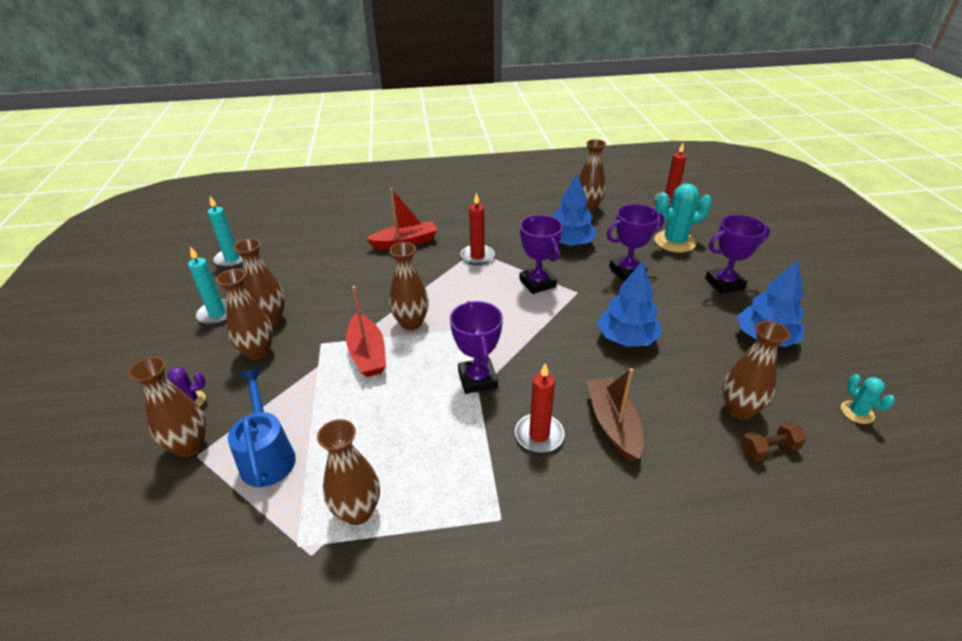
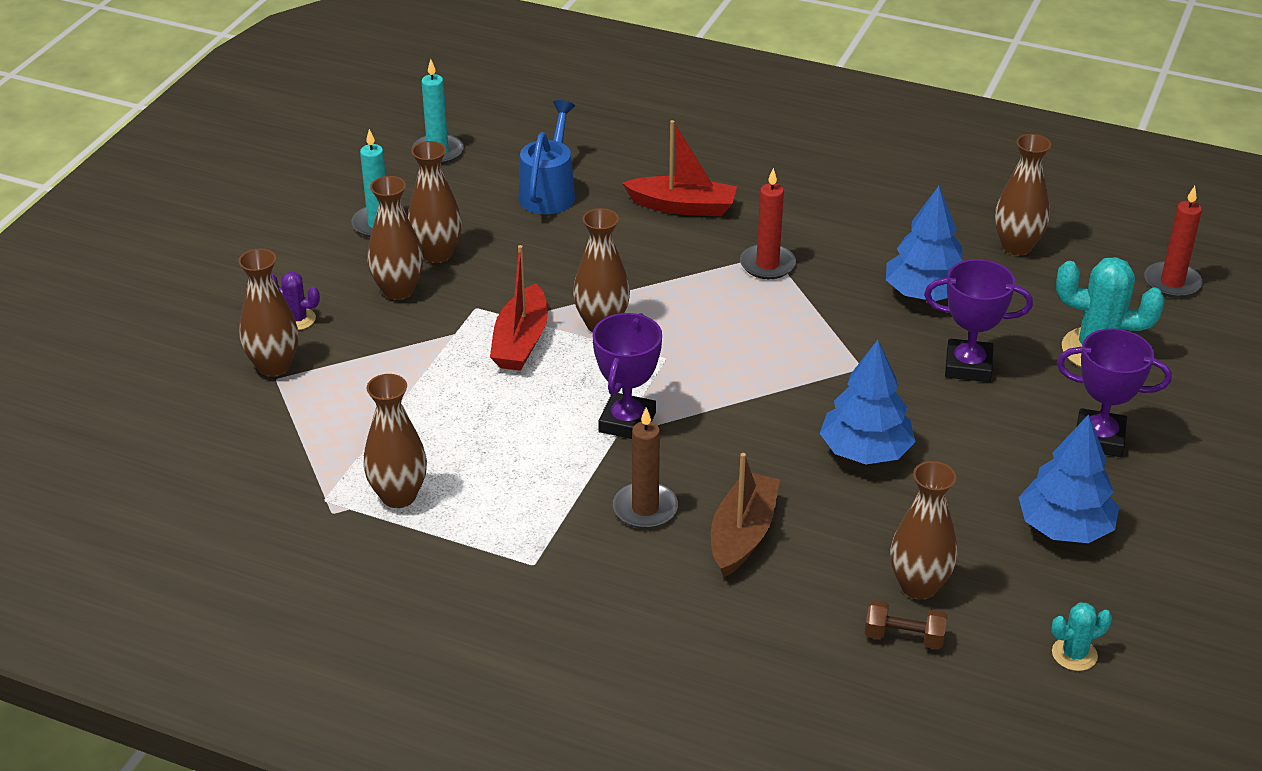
camera: 30 degrees right, 0 degrees up
(267, 455) = (344, 407): blue watering can -> blue watering can (549, 192)
(537, 283) = (817, 334): purple trophy -> none
(539, 435) = (645, 509): red candle -> brown candle
(857, 412) = (1074, 654): turquoise cactus -> turquoise cactus turned 60 degrees clockwise

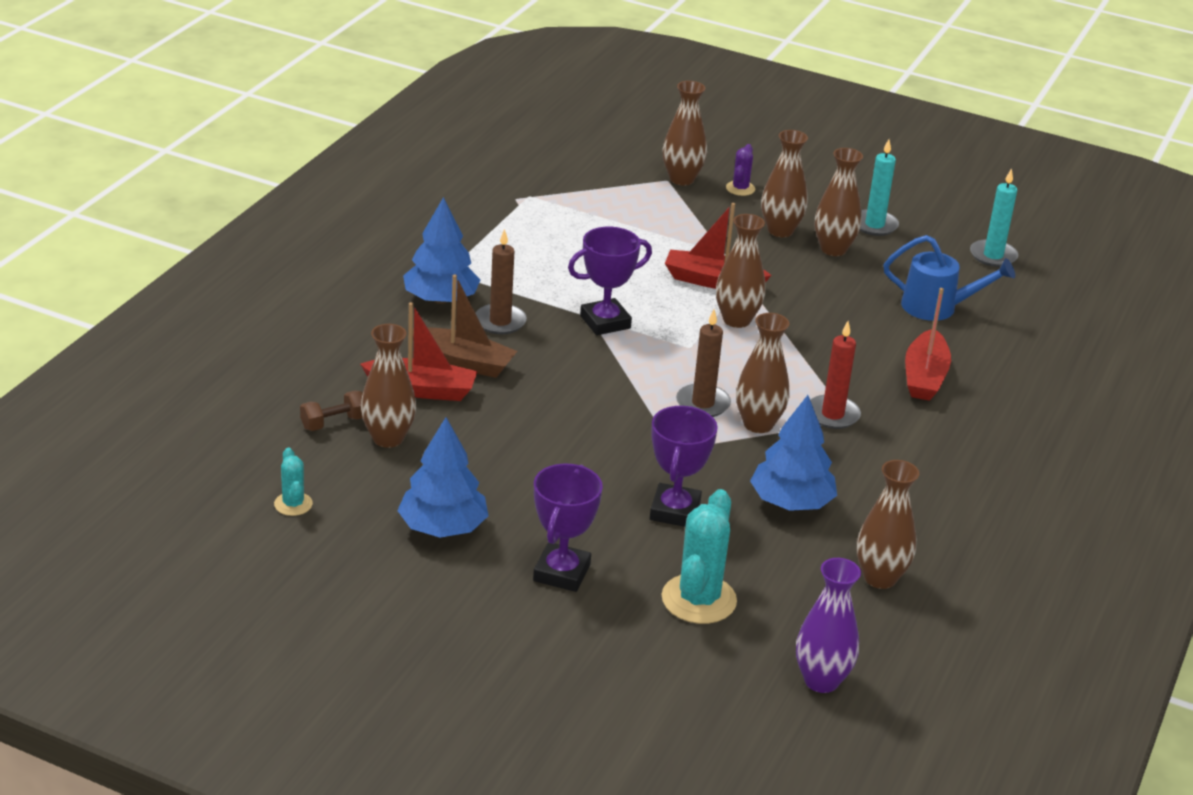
camera: 90 degrees right, 5 degrees down
(398, 496) = (529, 223): brown vase -> brown vase (758, 424)
(627, 422) = (605, 322): purple trophy -> purple trophy turned 45 degrees counterclockwise
(773, 348) = (703, 403): none -> brown candle
(811, 566) = (422, 390): none -> red boat
(865, 451) = (557, 434): blue tree -> blue tree (440, 299)
(904, 637) = (334, 423): brown dumbbell -> brown dumbbell turned 45 degrees clockwise
(1172, 283) = (821, 680): red candle -> purple vase

